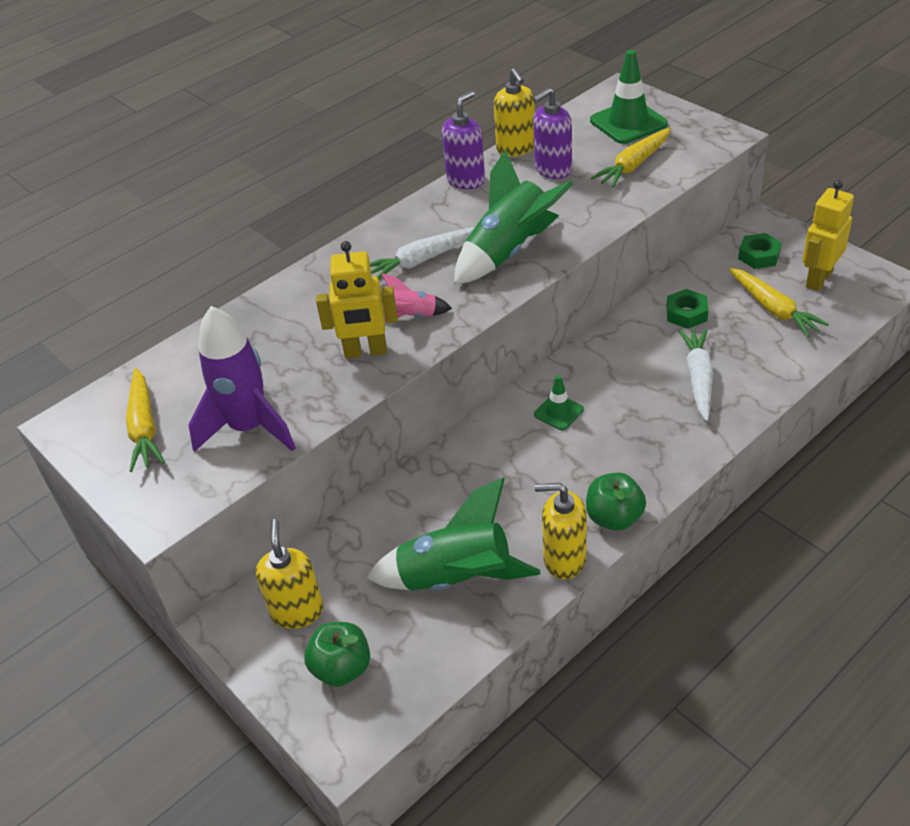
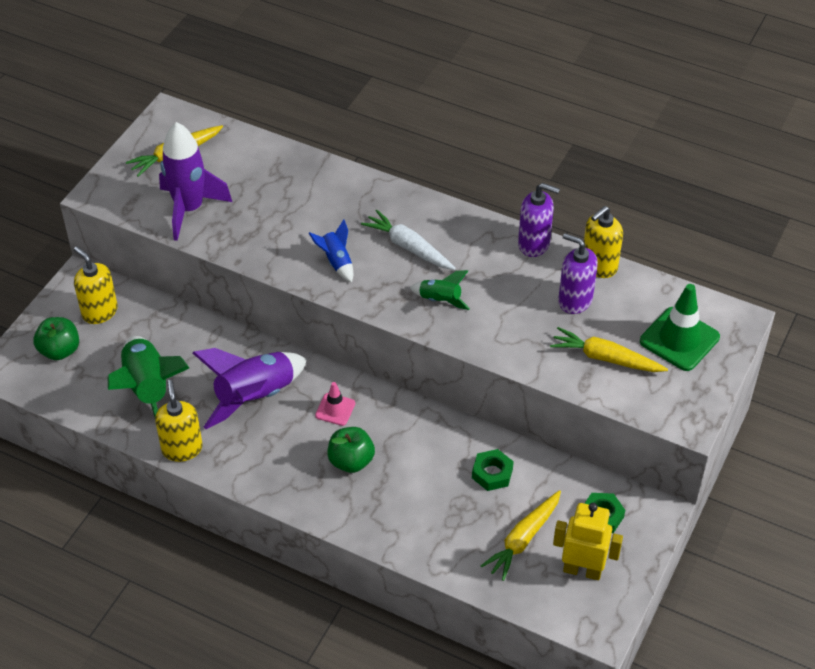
camera: 65 degrees right, 5 degrees up
(297, 611) = (99, 312): yellow soap dispenser -> yellow soap dispenser turned 105 degrees counterclockwise
(365, 352) = (287, 247): yellow robot -> none
(412, 316) = (336, 262): pink rocket -> blue rocket
(509, 252) = (440, 300): green rocket -> green rocket, size x0.50
(512, 477) = (255, 397): none -> purple rocket
(558, 412) = (335, 409): green traffic cone -> pink traffic cone
(614, 517) = (231, 470): green apple -> green apple (351, 461)
(698, 378) = (407, 497): white carrot -> none

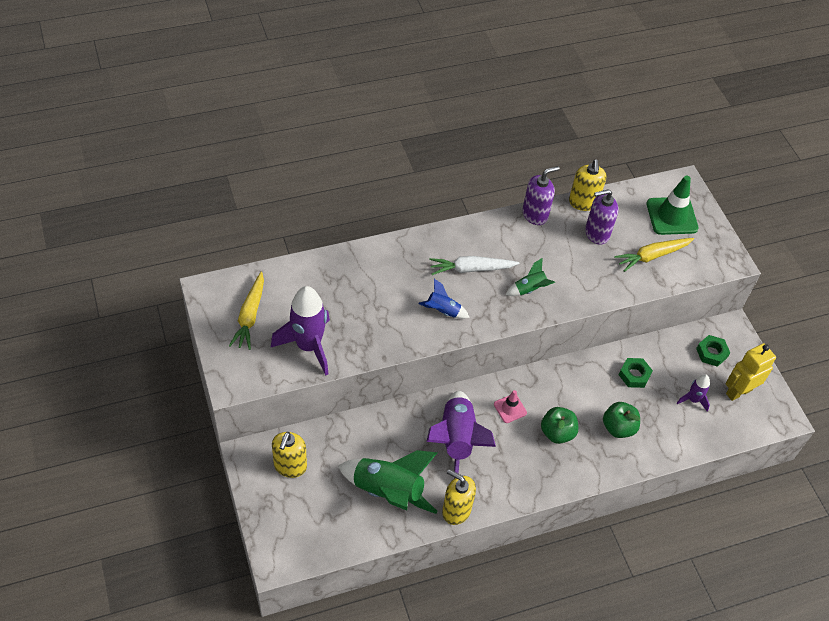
camera: 50 degrees left, 5 degrees up
(60, 350) = (298, 514): green apple -> green apple (618, 427)
(99, 312) = (290, 466): yellow soap dispenser -> yellow soap dispenser turned 75 degrees counterclockwise
(523, 539) = (693, 400): yellow carrot -> purple rocket

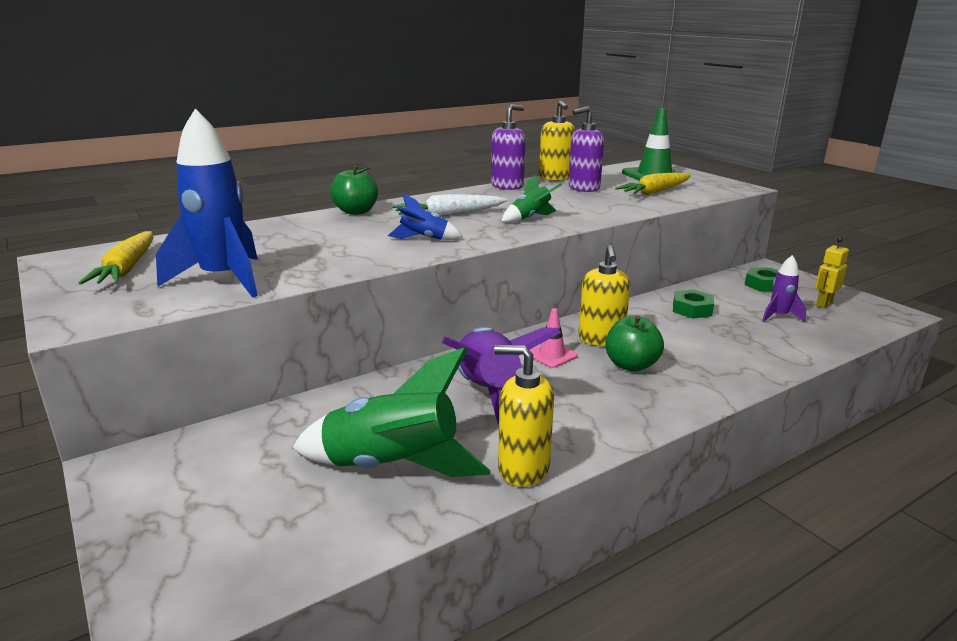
camera: 10 degrees left, 30 degrees down
(290, 466) = (201, 467): yellow soap dispenser -> yellow soap dispenser (601, 339)
(308, 346) = (223, 279): purple rocket -> blue rocket
(618, 427) = (709, 349): green apple -> green apple (356, 211)
(738, 391) = (823, 304): yellow robot -> yellow robot, size x0.63

